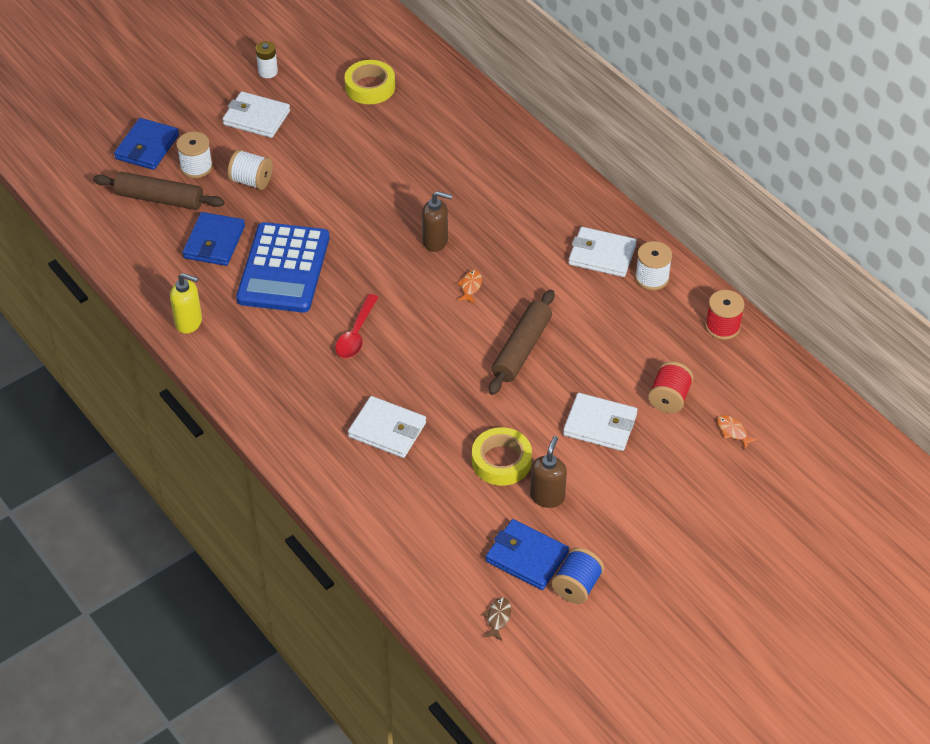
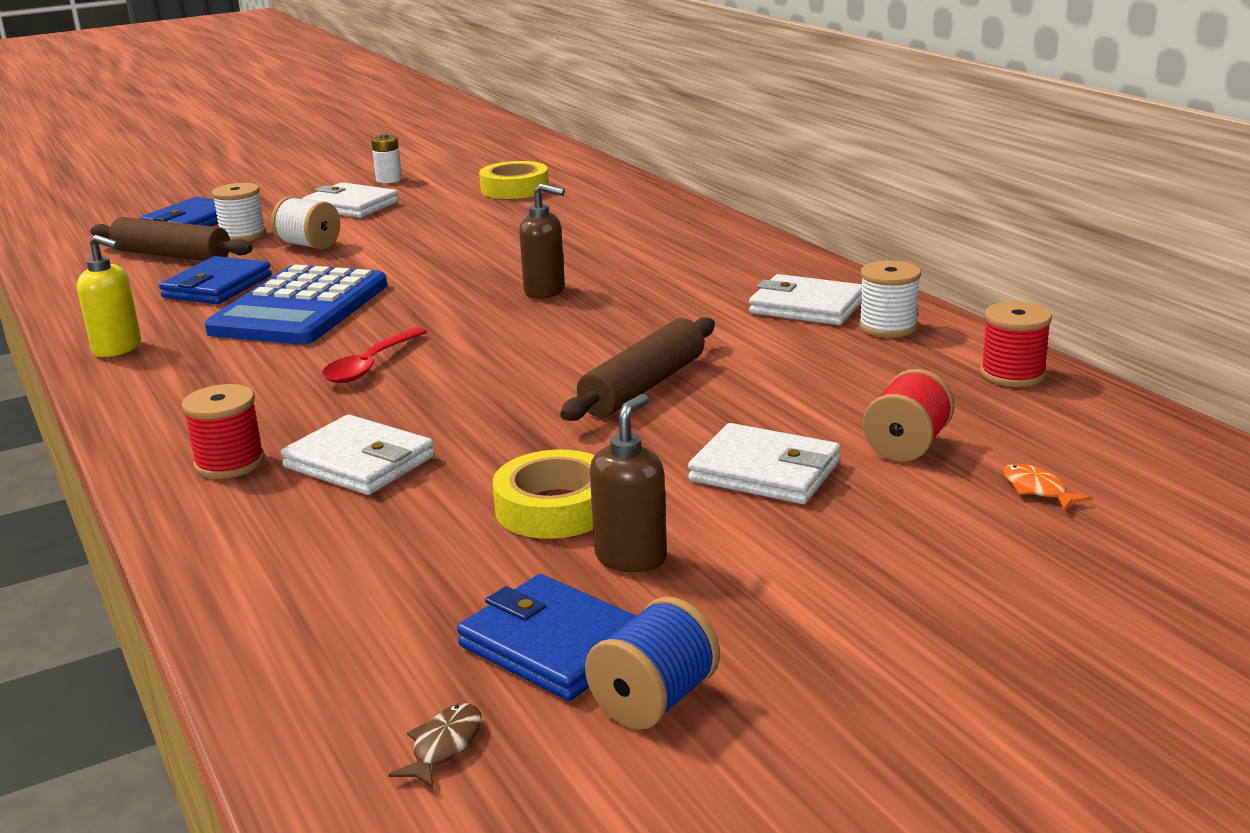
camera: 10 degrees right, 25 degrees down
(317, 435) = (230, 463): none -> red spool
(470, 286) = (581, 328): orange fish -> none

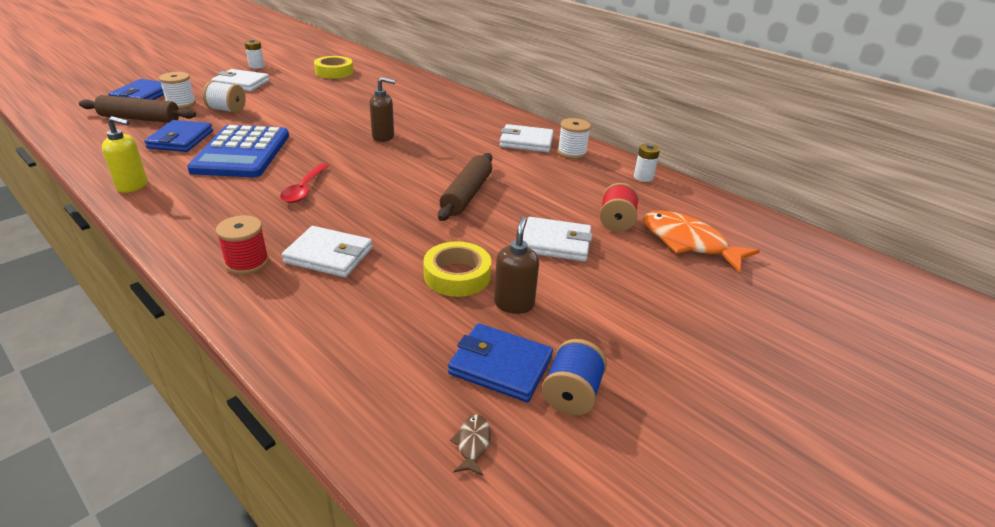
camera: 20 degrees left, 10 degrees up
(1012, 374) = (643, 177): red spool -> white battery
(1037, 490) = (688, 243): orange fish -> orange fish, size x2.48

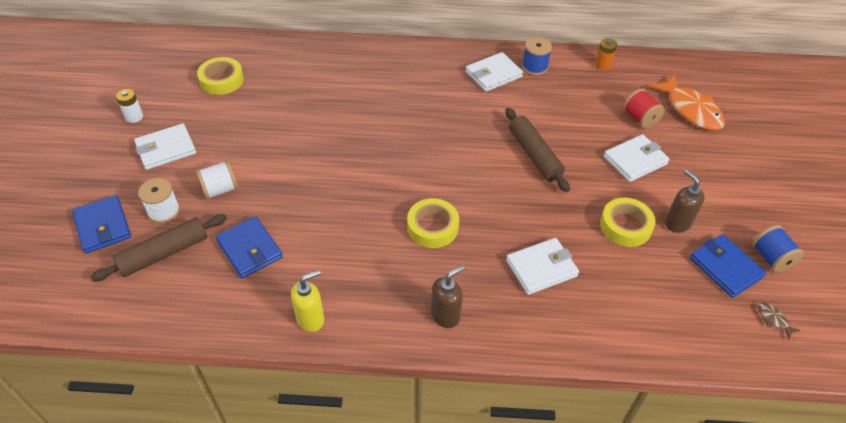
camera: 40 degrees left, 15 degrees up
(242, 153) = (325, 227): blue calculator -> none
(247, 262) = (508, 312): red spool -> none
(304, 189) = (432, 227): red spoon -> yellow tape
(383, 137) = (395, 135): brown soap dispenser -> brown soap dispenser (445, 315)
(500, 365) = (725, 267): blue wallet -> blue wallet turned 75 degrees clockwise
(572, 152) = (534, 67): white spool -> blue spool
(643, 177) = (603, 65): white battery -> orange battery
(688, 243) = (691, 110): orange fish -> orange fish turned 120 degrees counterclockwise

